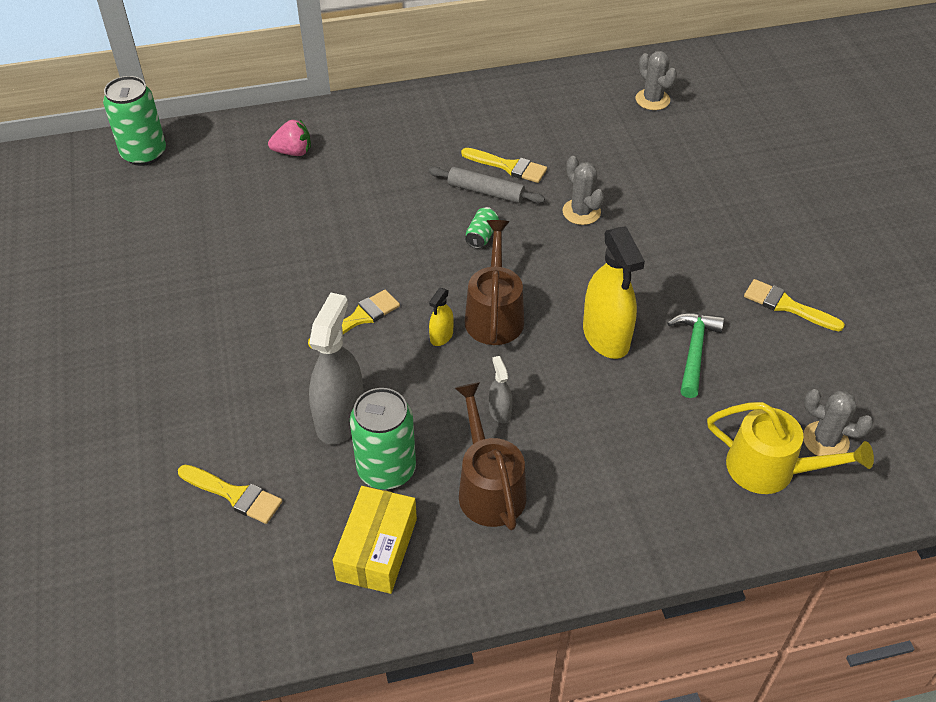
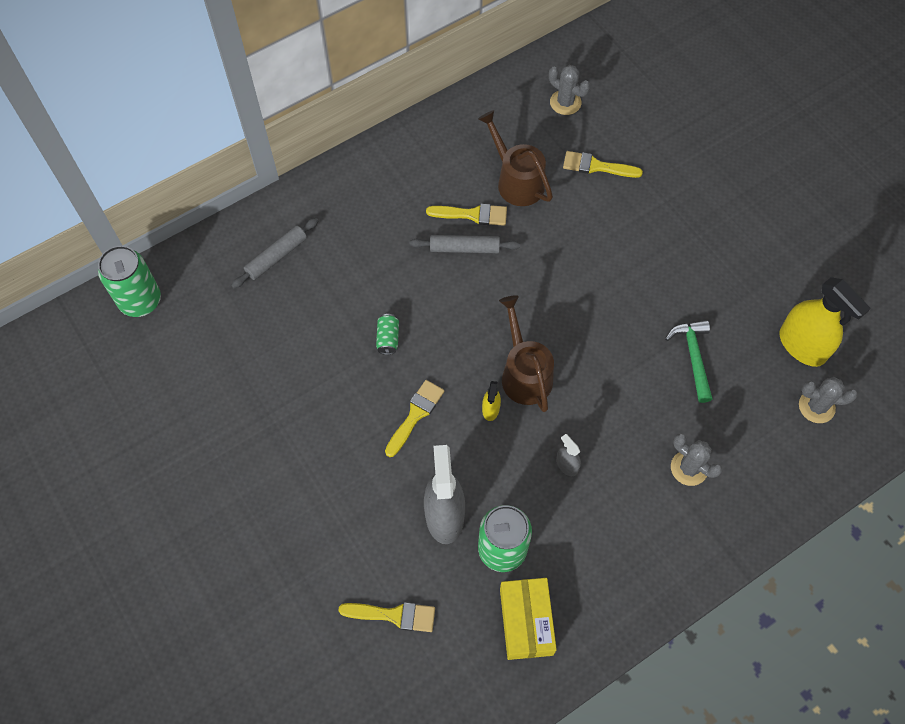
camera: 20 degrees left, 15 degrees up
(293, 152) = (277, 257): pink strawberry -> grey rolling pin
(481, 236) = (480, 296): green can -> green can (388, 338)
(488, 487) = (586, 537): brown watering can -> brown watering can (516, 180)
(581, 212) = (552, 245): grey cactus -> grey cactus (689, 468)
(606, 336) = (620, 365): yellow spray bottle -> yellow spray bottle (802, 345)
(771, 469) = (786, 447): yellow watering can -> none
(787, 306) = (747, 288): yellow brush -> yellow brush (596, 166)

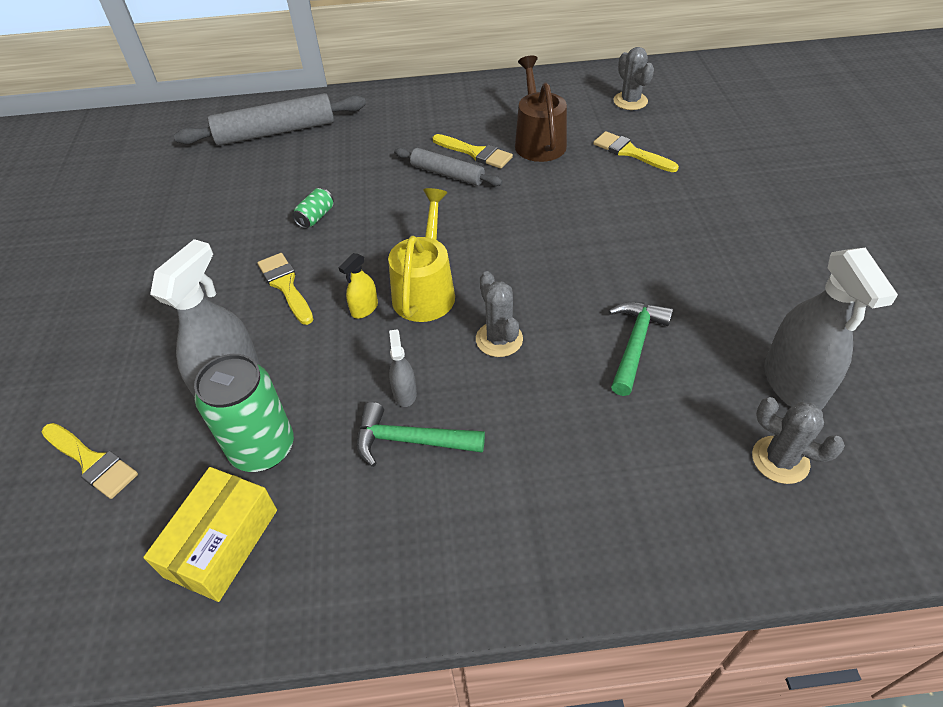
camera: 30 degrees right, 15 degrees down
(140, 301) = (142, 128): green can -> none
(277, 257) = (276, 132): grey rolling pin -> grey rolling pin, size x1.67
(415, 415) = (286, 285): yellow brush -> yellow brush turned 90 degrees counterclockwise
(524, 373) = (426, 290): brown watering can -> yellow watering can
(594, 497) = (411, 440): none -> green hammer
(689, 468) = (554, 459): grey cactus -> grey cactus (499, 339)
(802, 345) = (793, 384): yellow spray bottle -> grey spray bottle

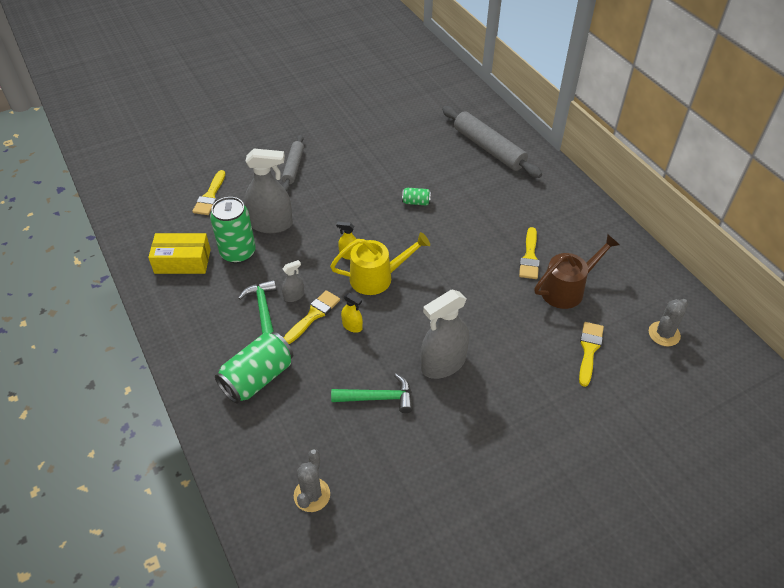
camera: 65 degrees right, 0 degrees up
(286, 285) = (352, 213): yellow brush -> yellow brush (313, 315)
(447, 174) = (496, 250): grey rolling pin -> grey rolling pin (293, 167)
(499, 339) = (352, 326): grey cactus -> yellow spray bottle
(546, 480) = (258, 378): none -> green can
(793, 384) = (380, 496): grey spray bottle -> grey spray bottle (443, 364)

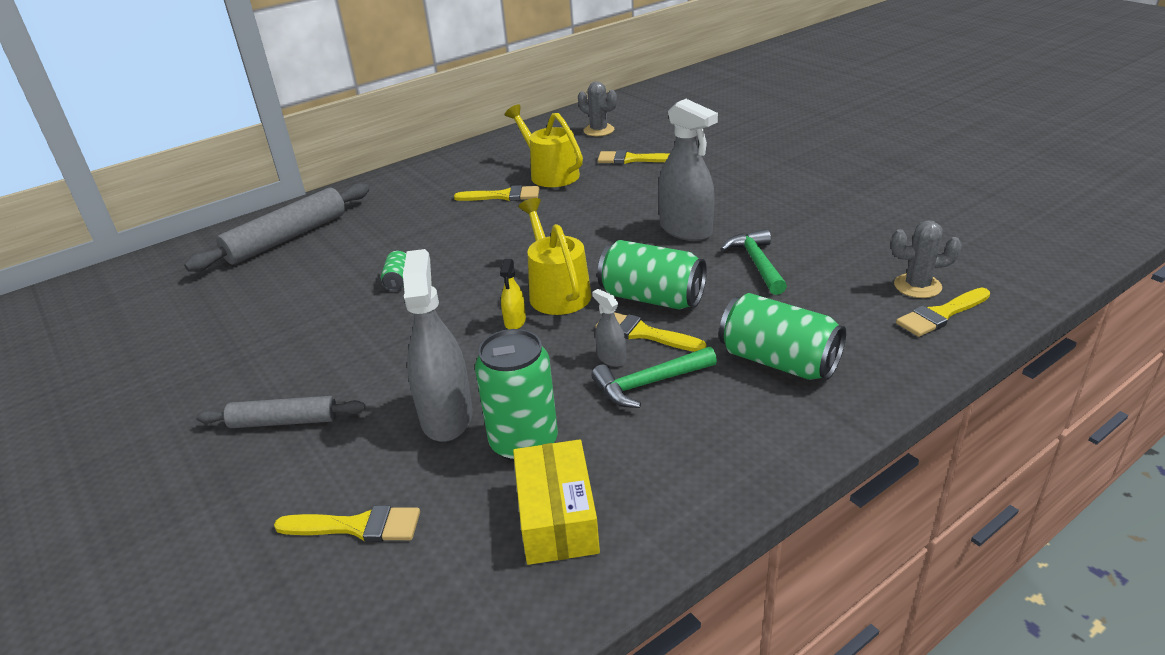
camera: 95 degrees left, 15 degrees down
(270, 494) = (940, 315): none -> yellow brush
(352, 326) = (652, 298): yellow spray bottle -> green can
(567, 289) = (550, 173): brown watering can -> yellow watering can

